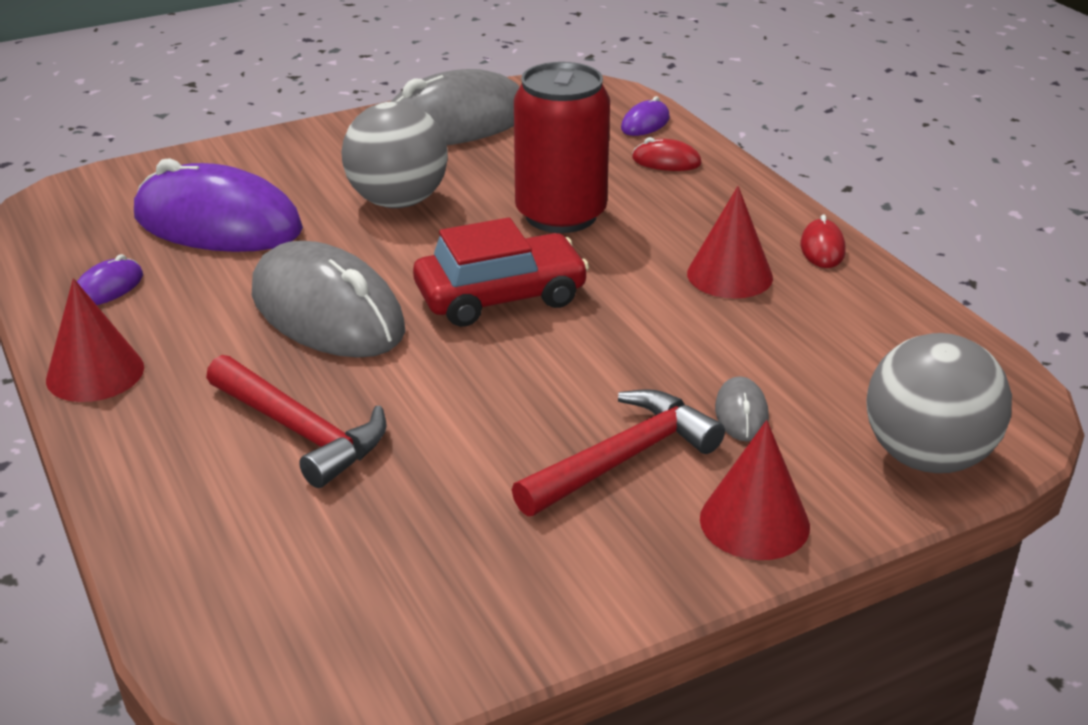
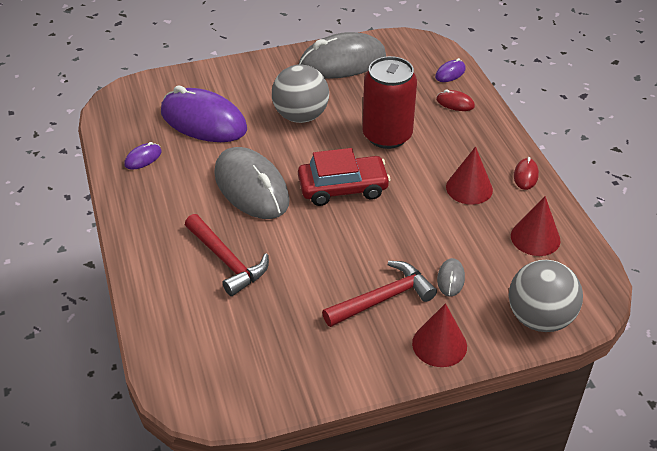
camera: 10 degrees right, 10 degrees up
(95, 373) = (131, 212): red cone -> red cone (535, 238)

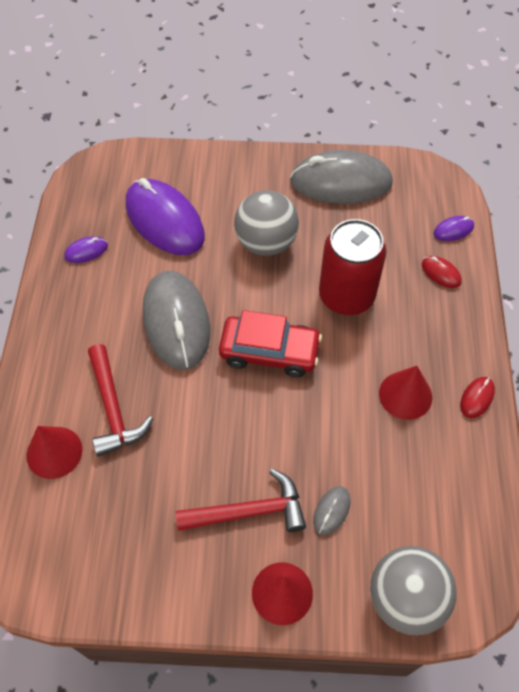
camera: 20 degrees right, 15 degrees up
(535, 238) = (450, 487): red cone -> red cone (54, 452)

